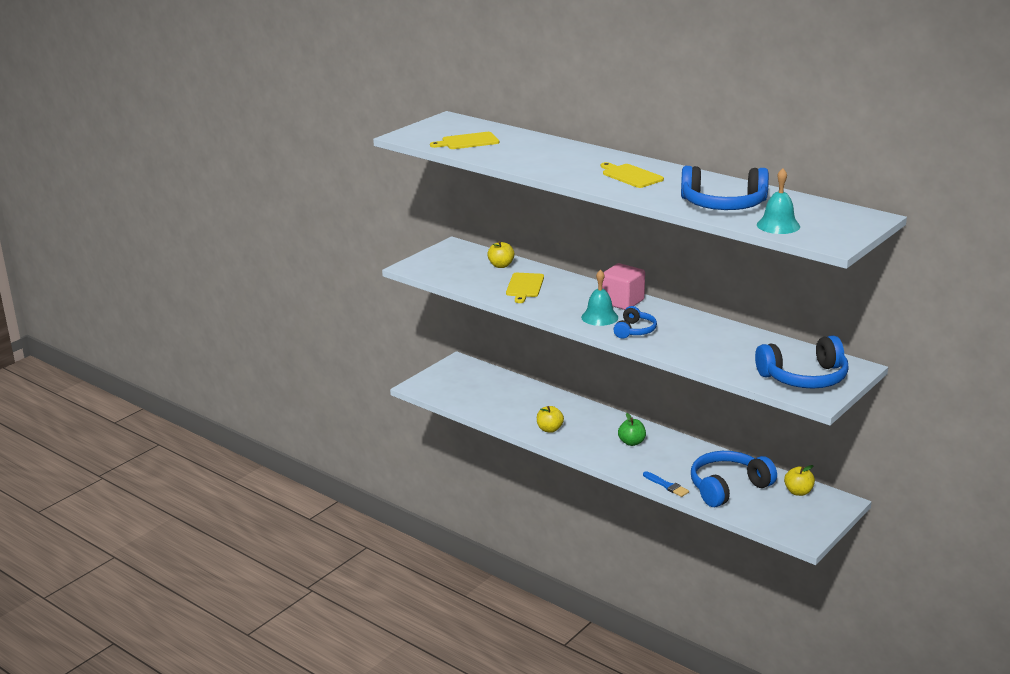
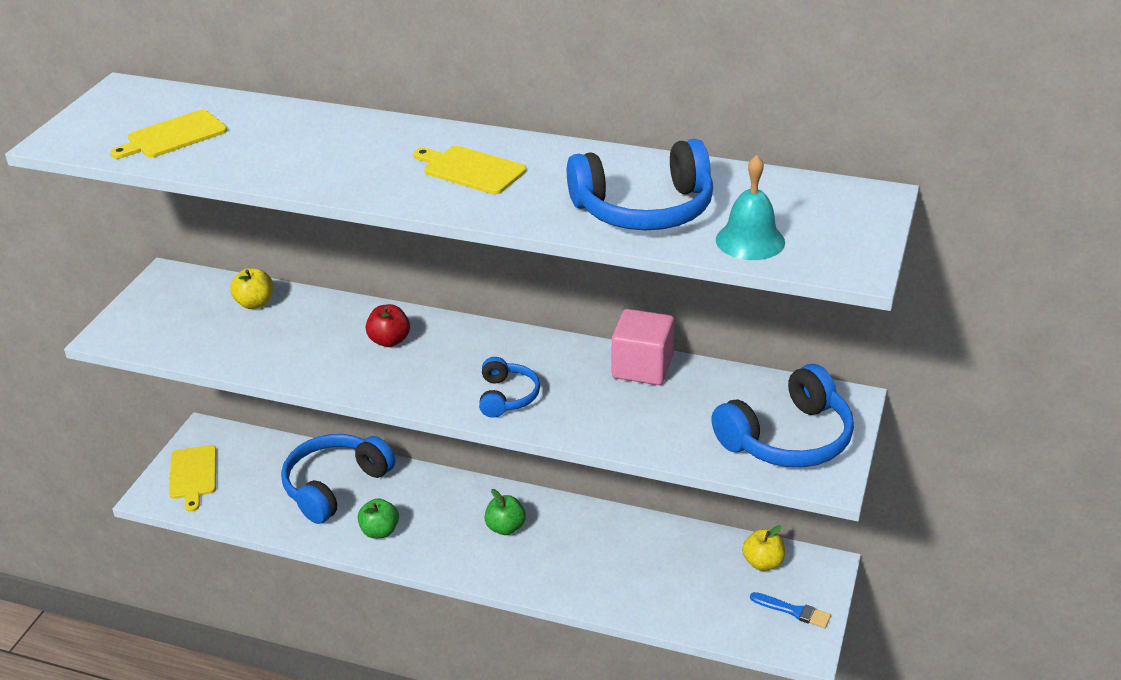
camera: 20 degrees left, 10 degrees up
(524, 286) = (306, 340): yellow cutting board -> yellow cutting board (193, 475)
(549, 429) = (380, 531): yellow apple -> green apple
(575, 294) = (389, 341): none -> red apple
(599, 317) = (444, 380): turquoise bell -> none
(622, 301) = (465, 340): pink cube -> pink cube (642, 367)
(667, 485) = (583, 598): blue brush -> blue brush (793, 611)
(728, 487) = (667, 579): blue headphones -> blue headphones (335, 486)

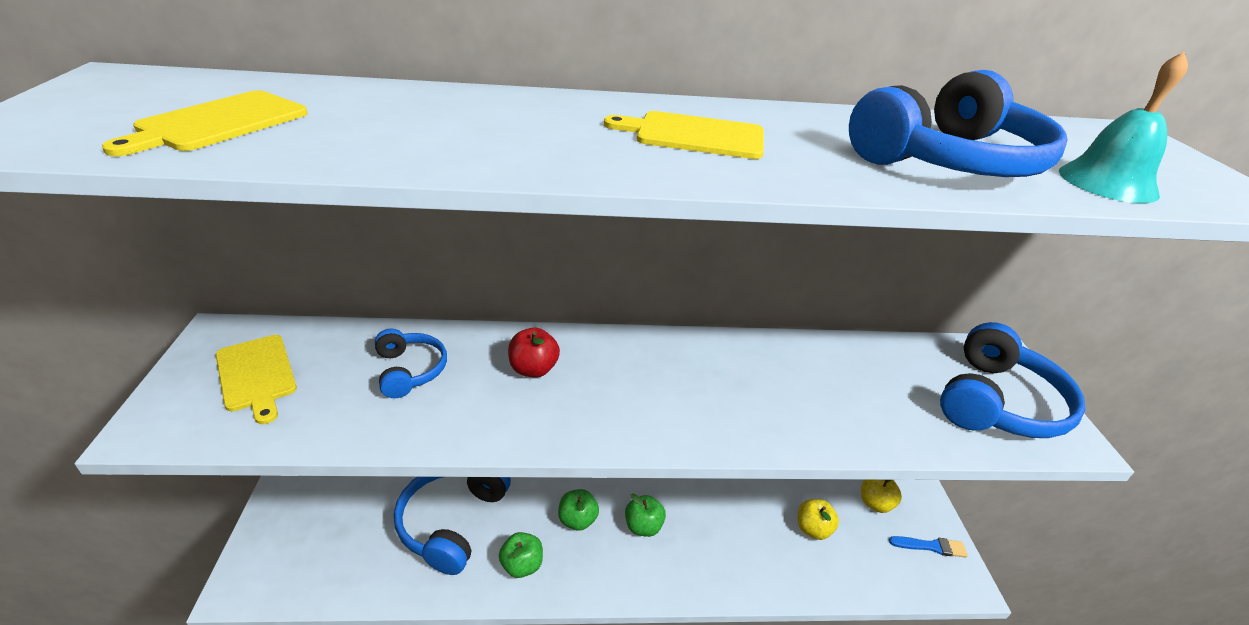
camera: 25 degrees left, 0 degrees up
(193, 475) = (283, 548): yellow cutting board -> yellow cutting board (256, 375)
(255, 303) = (348, 350): yellow apple -> yellow apple (812, 529)
(446, 509) = (577, 520): none -> green apple
(507, 396) = (704, 412): blue headphones -> blue headphones (410, 370)
(642, 367) = (807, 352): pink cube -> none

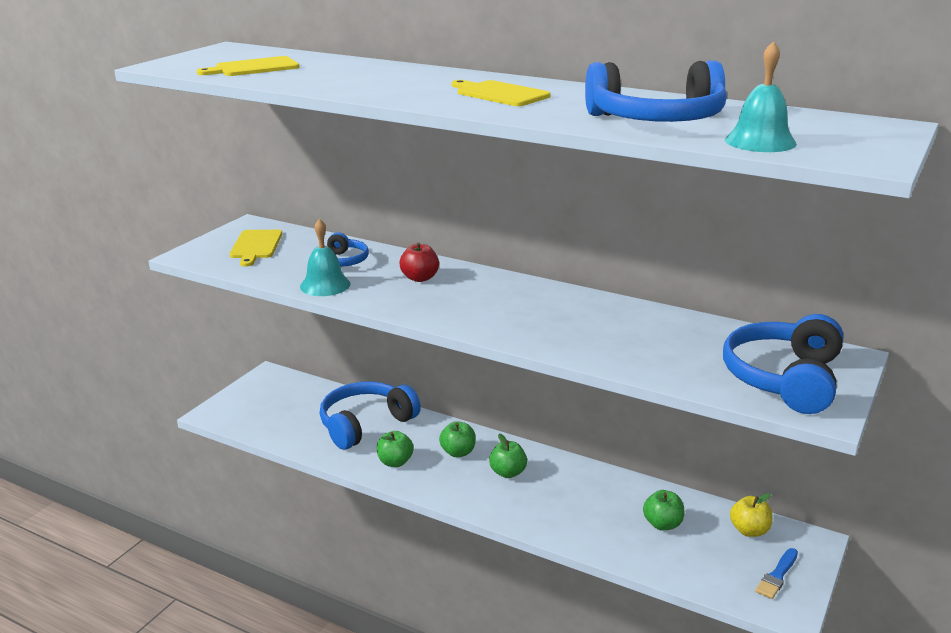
camera: 35 degrees right, 10 degrees down
(420, 423) = (325, 285): none -> turquoise bell
(812, 529) = (662, 524): yellow apple -> green apple
(931, 546) = (777, 576): blue brush -> blue brush turned 90 degrees clockwise
(997, 402) = (784, 379): blue headphones -> blue headphones turned 135 degrees clockwise

